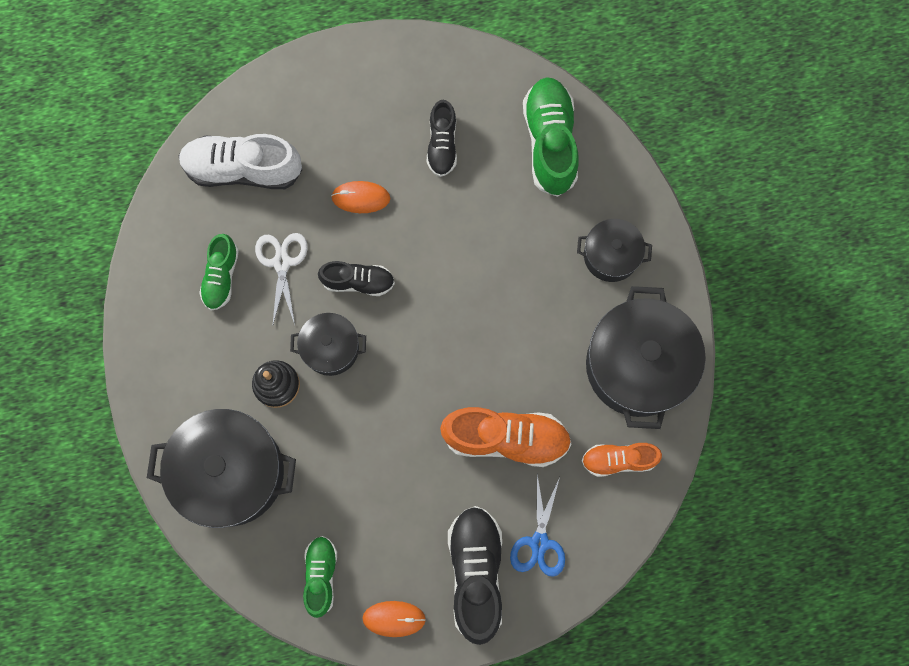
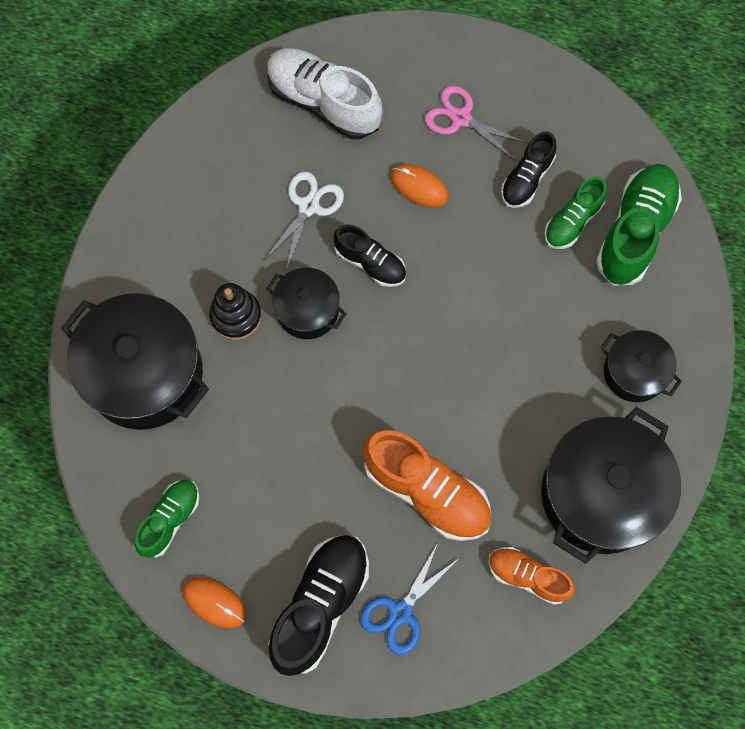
camera: 30 degrees right, 5 degrees down
(221, 276) = (245, 189): green shoe -> green shoe (572, 221)
(362, 123) = (461, 118): none -> pink scissors

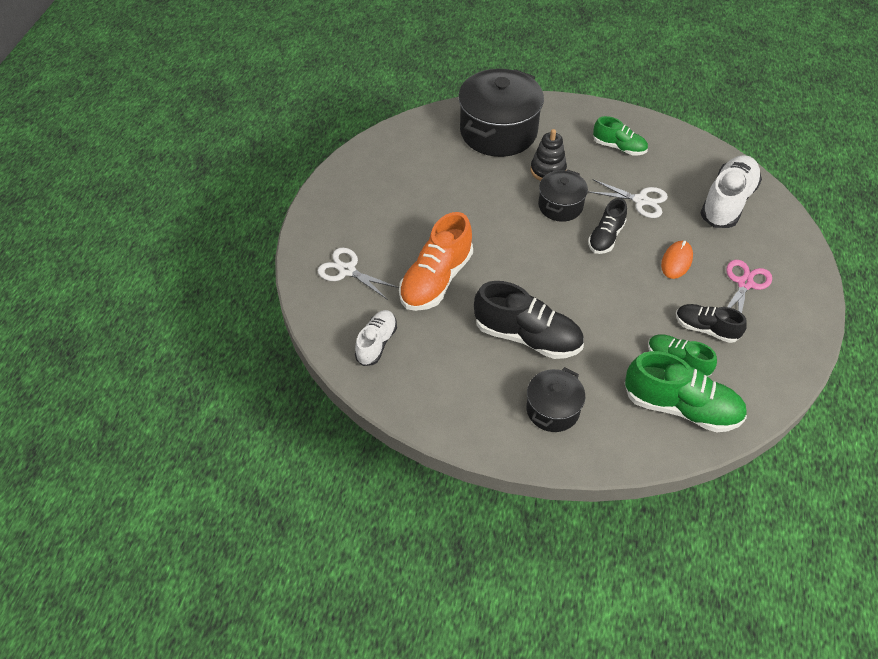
camera: 85 degrees right, 20 degrees down
(170, 520) = (403, 152): green shoe -> green shoe (619, 147)
(214, 602) = (350, 177): orange mouse -> none
(320, 605) = (351, 228): black shoe -> black shoe (527, 337)
(400, 612) = (347, 270): blue scissors -> white scissors
(528, 576) = (376, 343): orange shoe -> white shoe
(600, 494) = (445, 388): black pot -> none

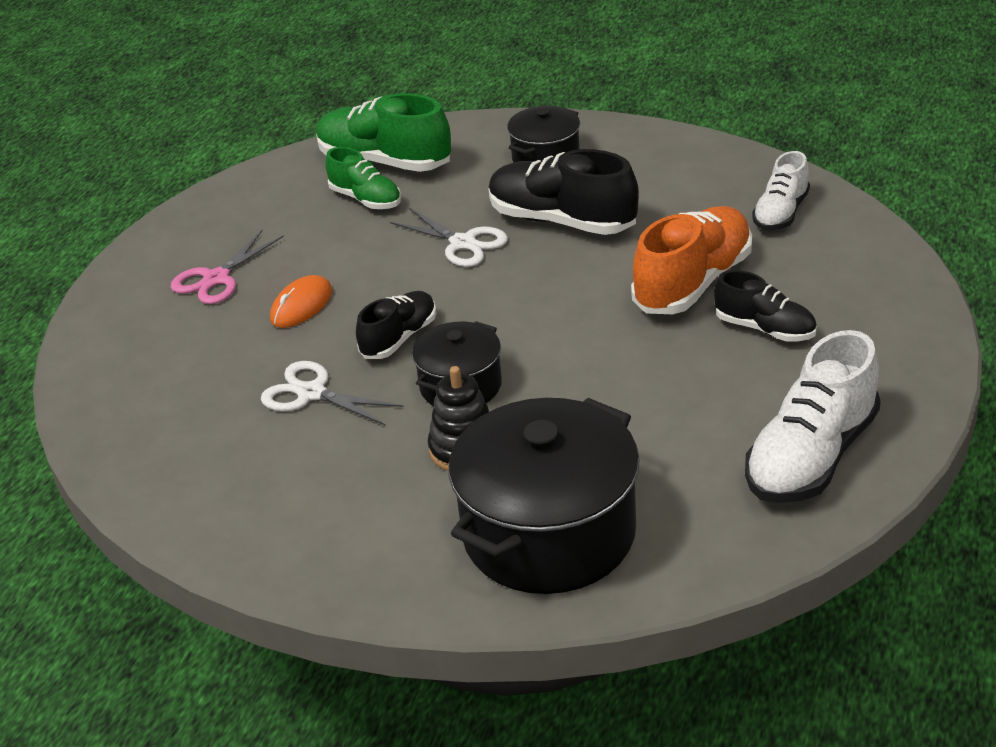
camera: 170 degrees left, 15 degrees down
(347, 270) = (842, 294): white scissors -> white scissors (463, 243)
(619, 147) = (303, 493): green shoe -> none
(706, 329) = (307, 230): black shoe -> black shoe (765, 329)
(727, 202) = (160, 389): white shoe -> white shoe (811, 456)

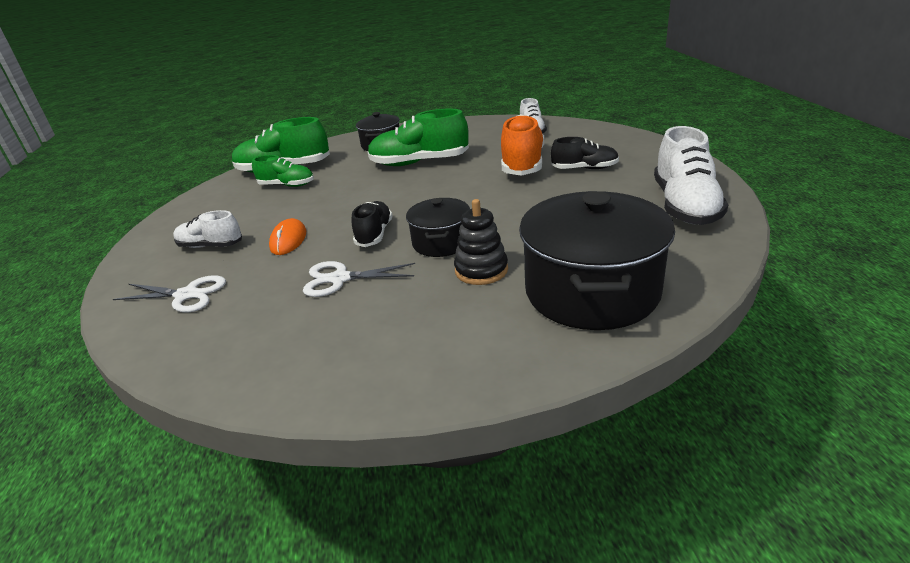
camera: 30 degrees left, 5 degrees down
(216, 279) = (211, 246): pink scissors -> white shoe
(463, 243) = (370, 185): white scissors -> white scissors (186, 295)
(562, 221) = (419, 163): black shoe -> green shoe

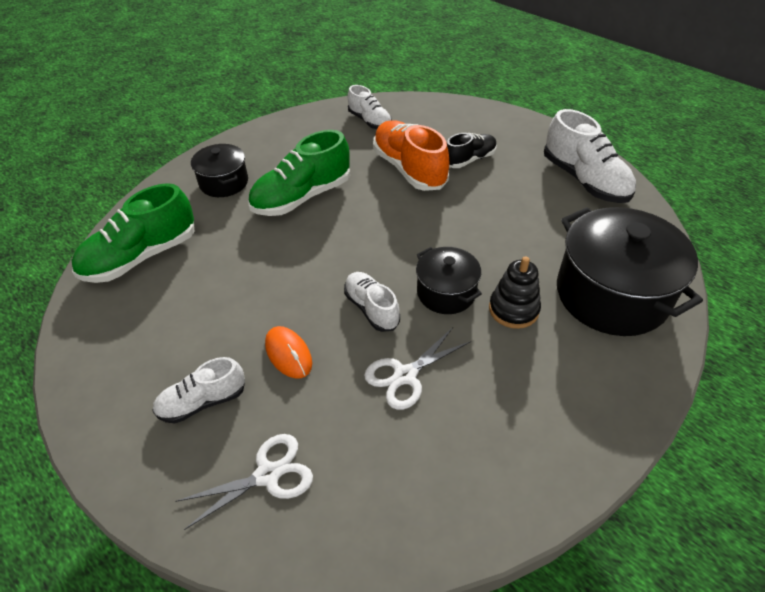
camera: 40 degrees left, 15 degrees up
(287, 185) = (180, 280): green shoe -> none
(374, 234) = (371, 309): black shoe -> white shoe

